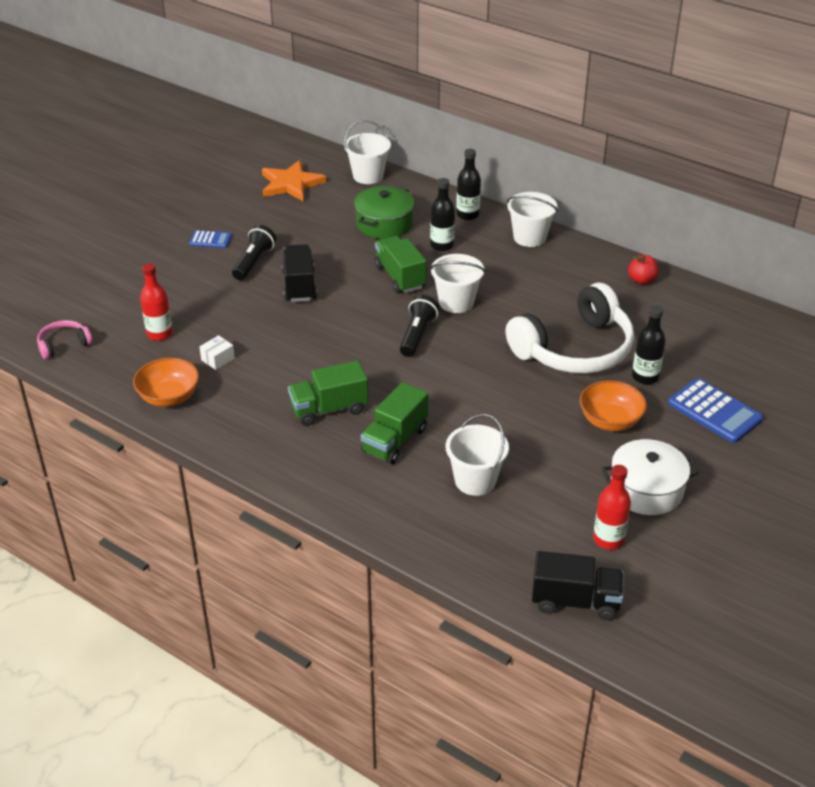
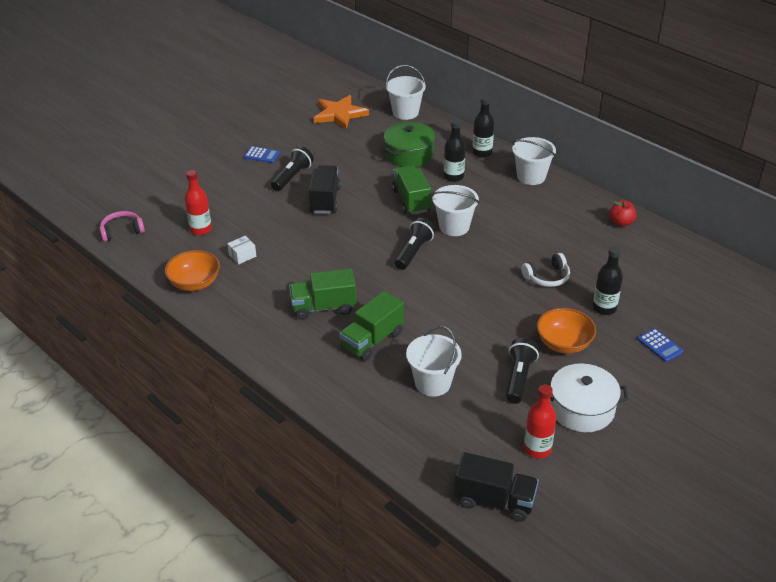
camera: 10 degrees right, 0 degrees up
(570, 464) = (519, 378): none -> black flashlight
(574, 349) = (547, 277): white headphones -> white headphones, size x0.44
(714, 411) = (660, 345): blue calculator -> blue calculator, size x0.55

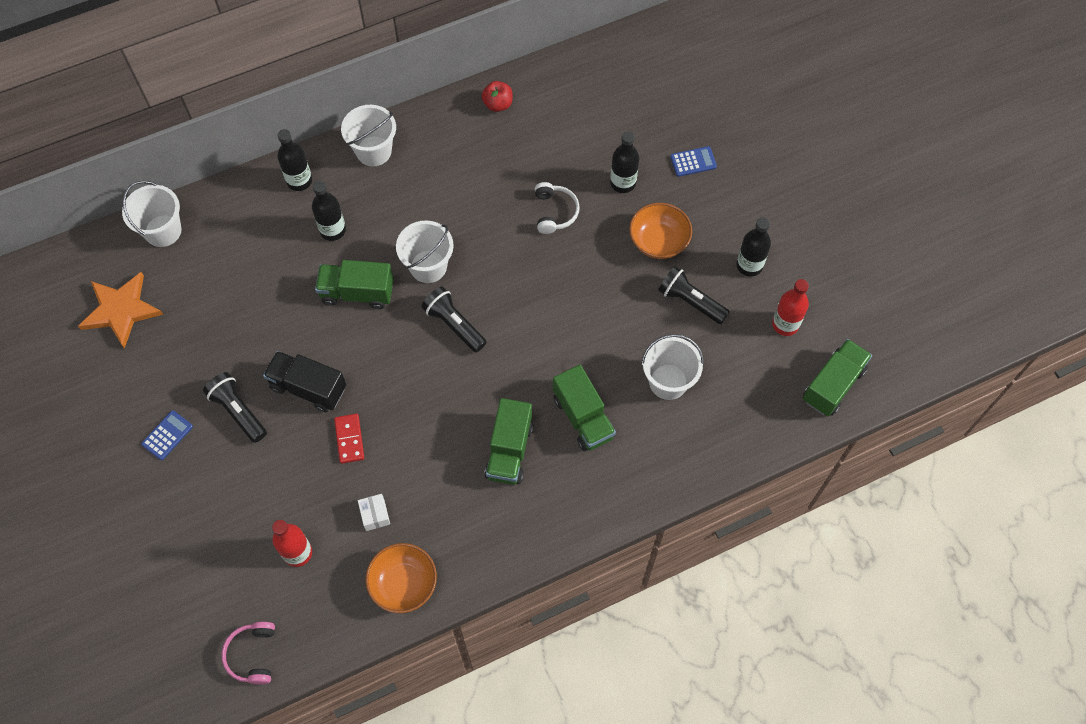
camera: 70 degrees left, 25 degrees up
(295, 228) = (349, 439): none -> red domino
(409, 154) = (260, 260): green pot -> none
(494, 500) = (833, 385): black truck -> green truck
(581, 408) = (749, 265): white pot -> black bottle

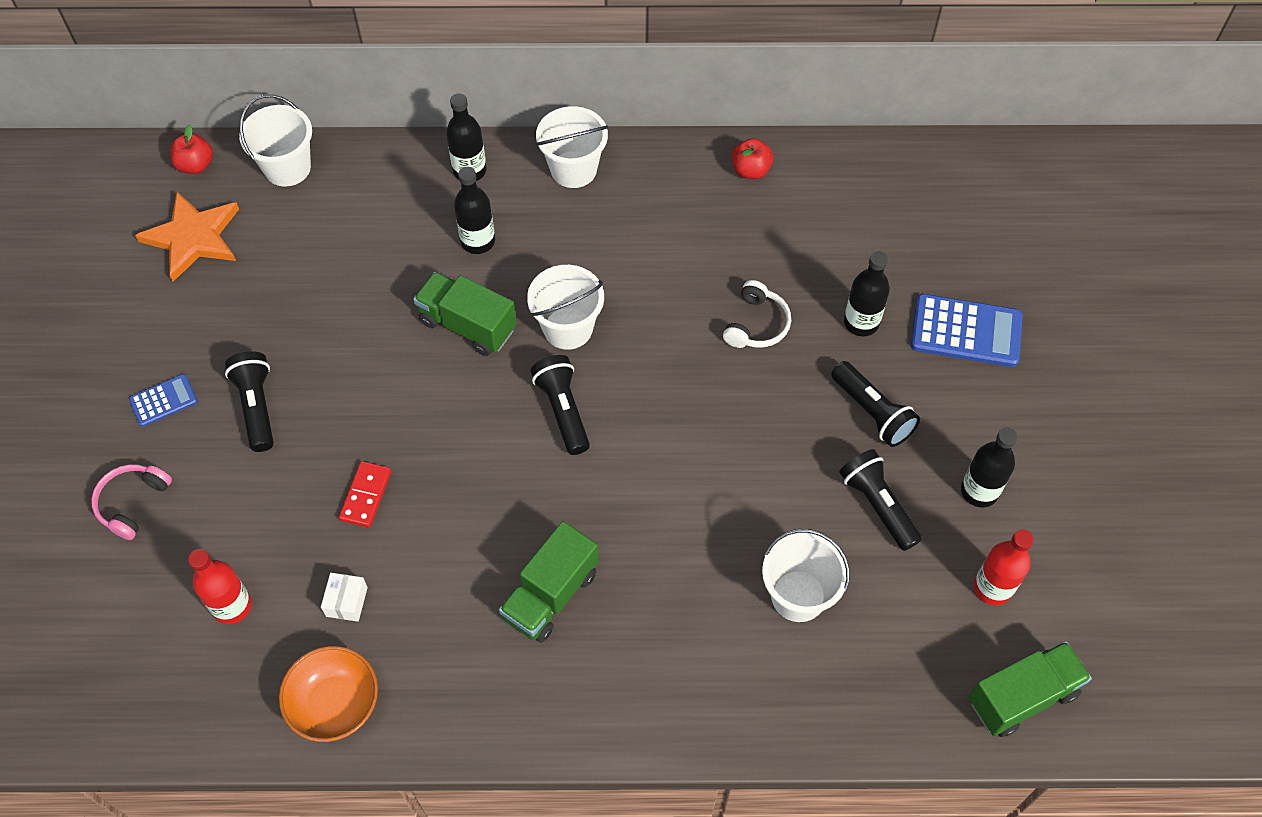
camera: 25 degrees right, 5 degrees down
(92, 256) = (196, 165): none -> red apple
(253, 655) = (113, 707): pink headphones -> pink headphones (133, 503)
(308, 388) = (351, 413): black truck -> none
(583, 417) = (665, 594): green truck -> none
(658, 241) = (872, 412): orange bowl -> black flashlight
(693, 162) = (966, 331): blue calculator -> blue calculator, size x1.81

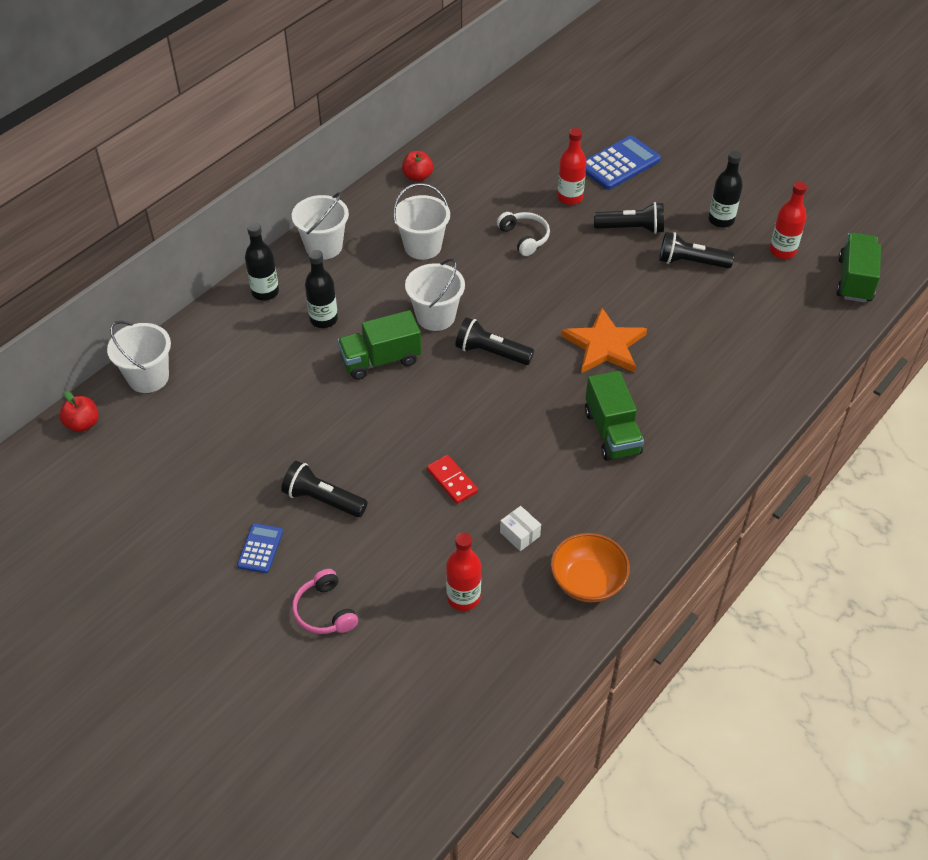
camera: 50 degrees left, 10 degrees down
(193, 237) = (143, 459): orange star -> orange star (604, 345)
(798, 596) = (715, 327): white bucket -> white bucket (422, 246)
(861, 322) = (570, 197): black bottle -> red bottle

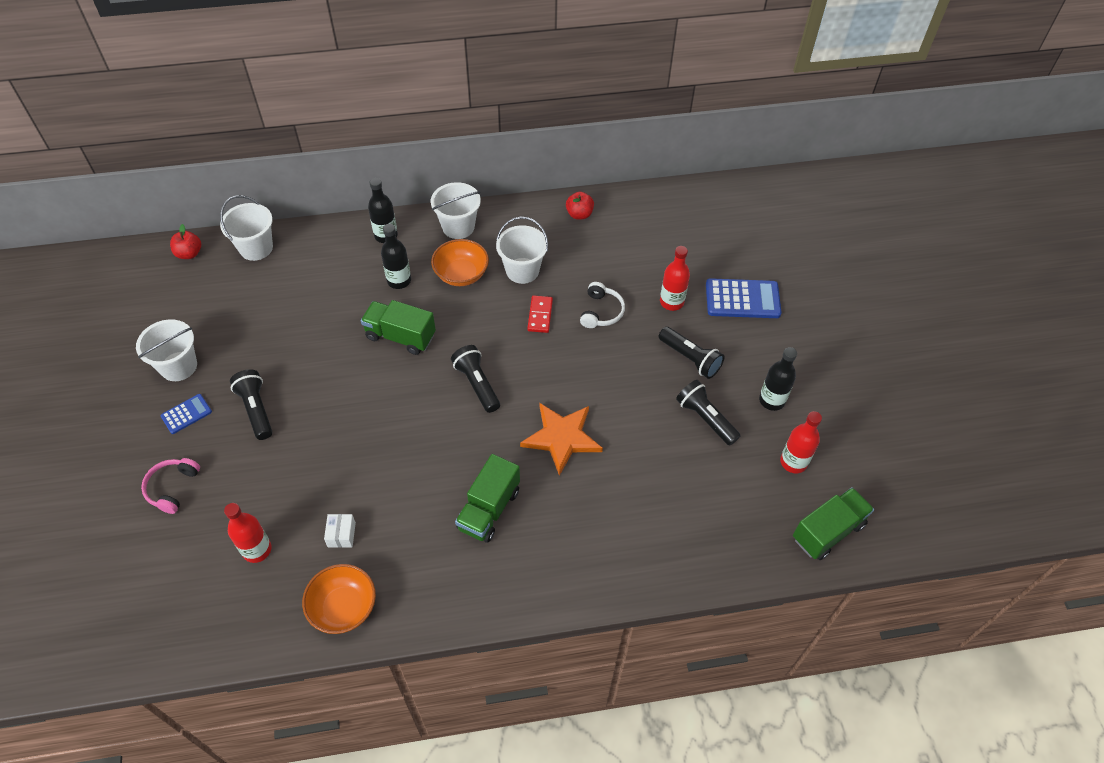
camera: 40 degrees right, 5 degrees up
(373, 281) = (461, 274): none -> orange bowl
(435, 316) = (471, 330): white bucket -> white bucket (178, 366)
(452, 481) = (345, 460): red domino -> red domino (540, 315)

